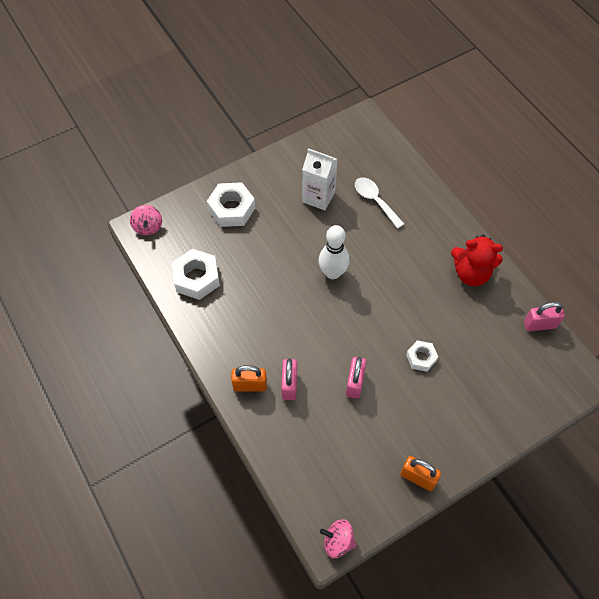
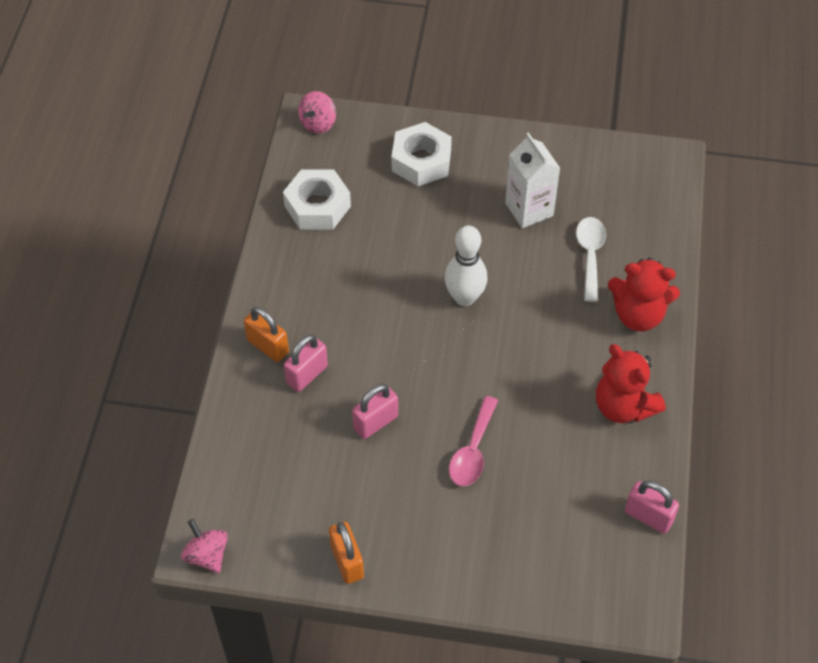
camera: 40 degrees right, 5 degrees down
(421, 358) = (473, 450): white nut -> pink spoon
(430, 217) = (638, 315): none -> red teddy bear

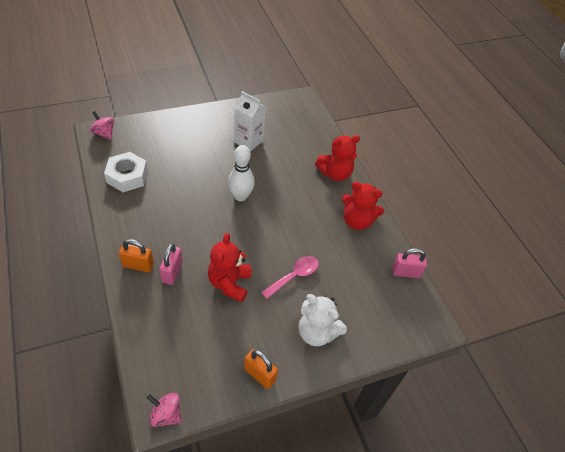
camera: 35 degrees left, 5 degrees down
(318, 123) = (104, 133): pink spinning top -> pink spinning top turned 135 degrees clockwise
(375, 422) = (229, 283): pink padlock -> red teddy bear
(421, 161) = (175, 135): white nut -> none
(457, 542) = (317, 332): none -> white teddy bear
(473, 450) = (294, 276): pink spoon -> pink spoon turned 120 degrees counterclockwise
(590, 255) = (293, 153): white spoon -> none

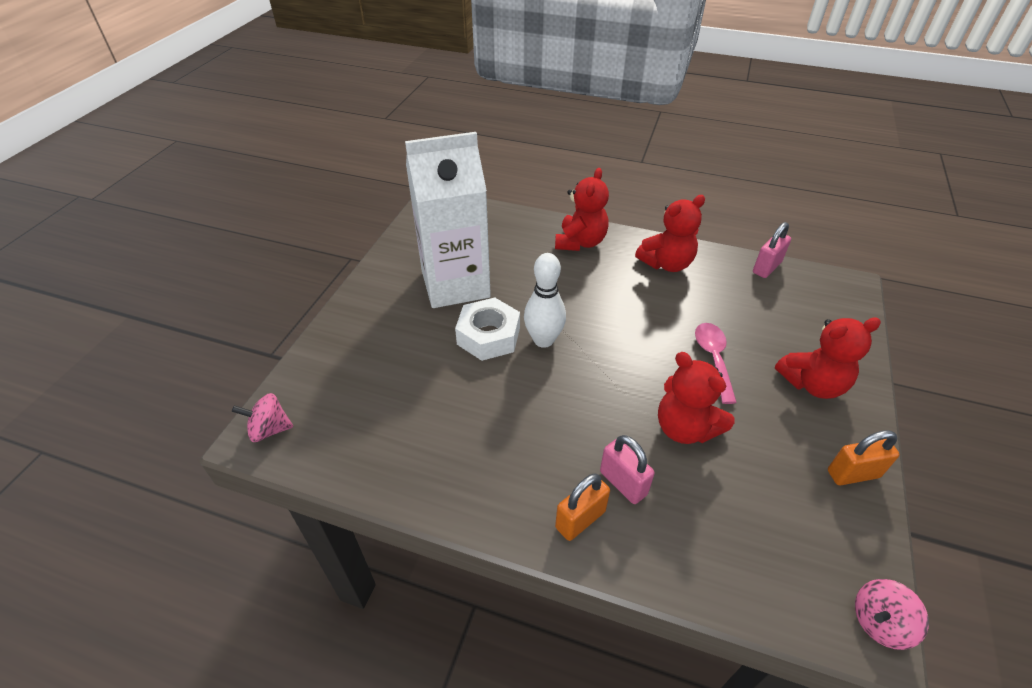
camera: 45 degrees left, 5 degrees down
(127, 176) = (391, 445): white nut -> white nut (488, 336)
(248, 141) = (455, 284): white carton -> white carton, size x1.77
(317, 332) = (812, 384): white teddy bear -> red teddy bear

